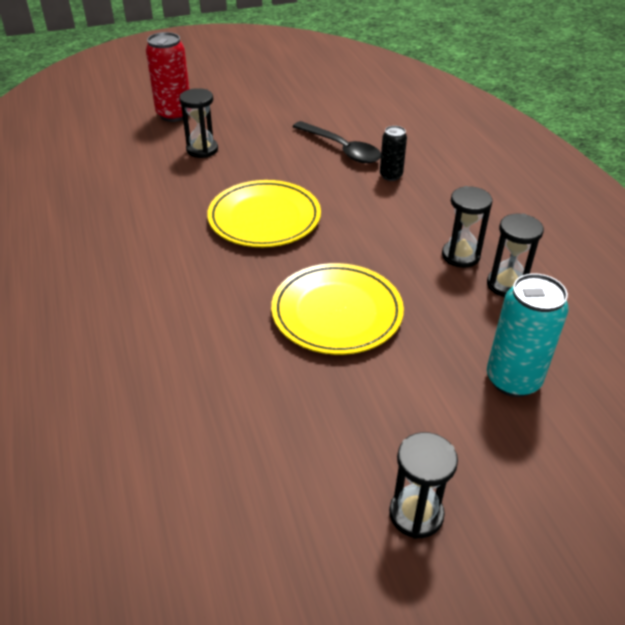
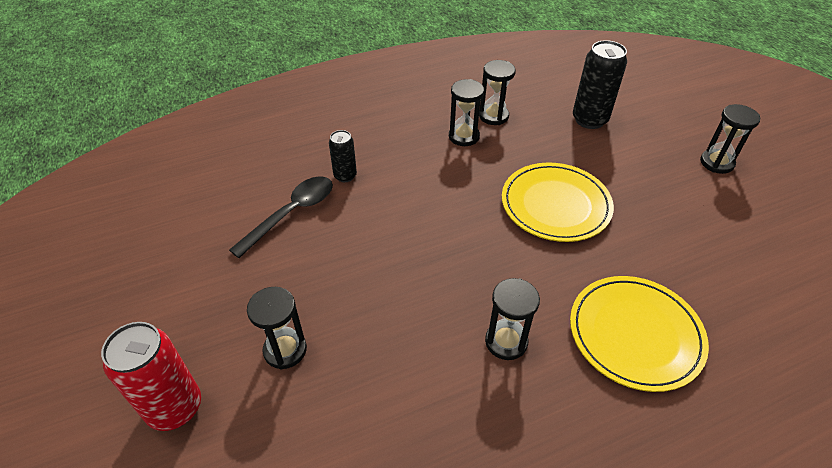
camera: 95 degrees left, 5 degrees up
(170, 252) = (506, 341): none -> black hourglass
(264, 218) = (430, 267): yellow plate -> yellow plate (635, 334)
(513, 380) = (589, 120): turquoise can -> black can

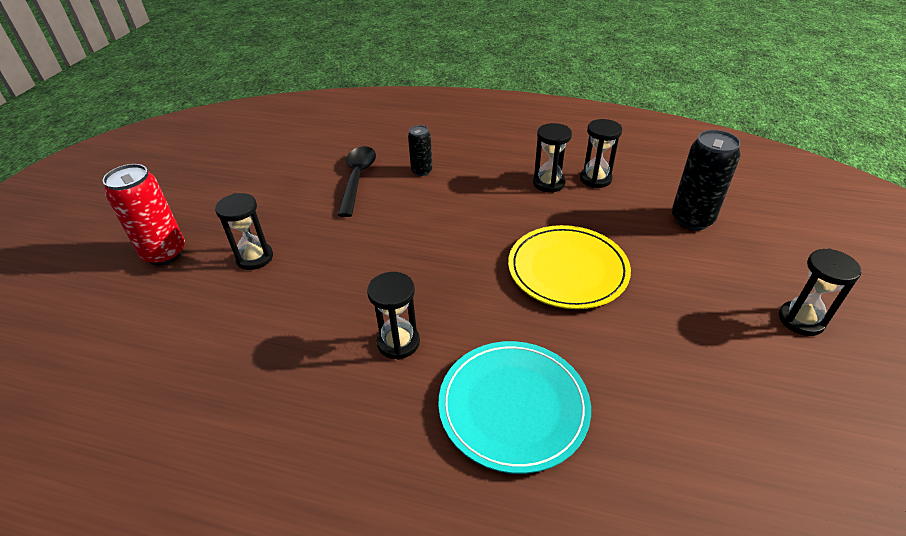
camera: 40 degrees right, 5 degrees down
(291, 213) = (357, 178): black spoon -> black spoon turned 75 degrees counterclockwise
(635, 334) = (513, 406): yellow plate -> turquoise plate

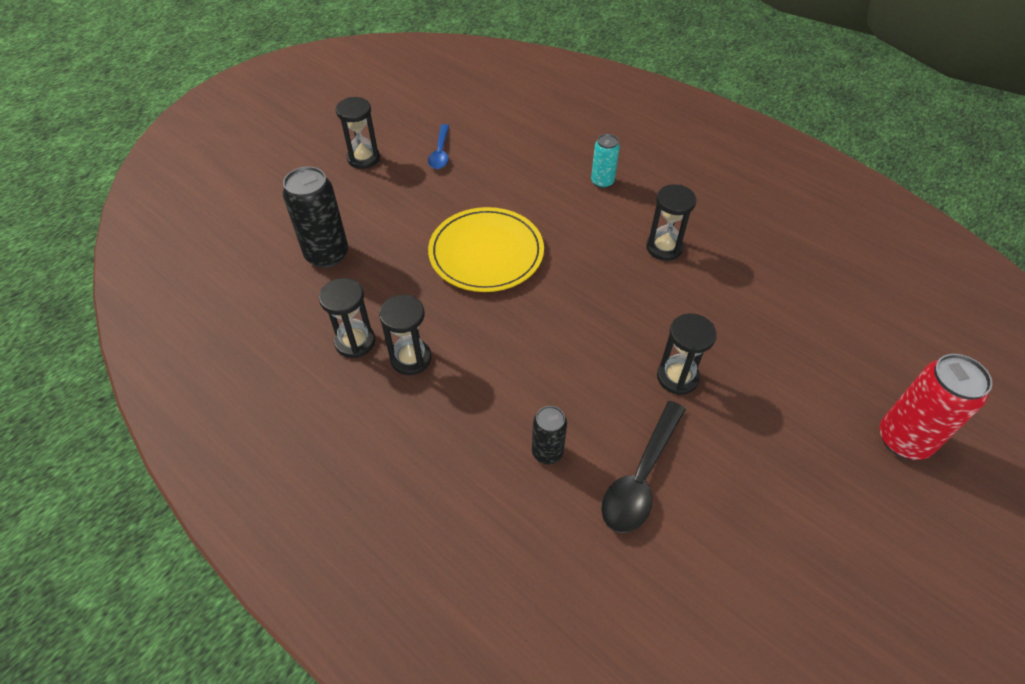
camera: 155 degrees left, 10 degrees up
(254, 258) = (790, 388): black hourglass -> black hourglass (677, 377)
(513, 406) = (602, 182): turquoise plate -> turquoise can
(736, 365) = (440, 153): none -> blue spoon

